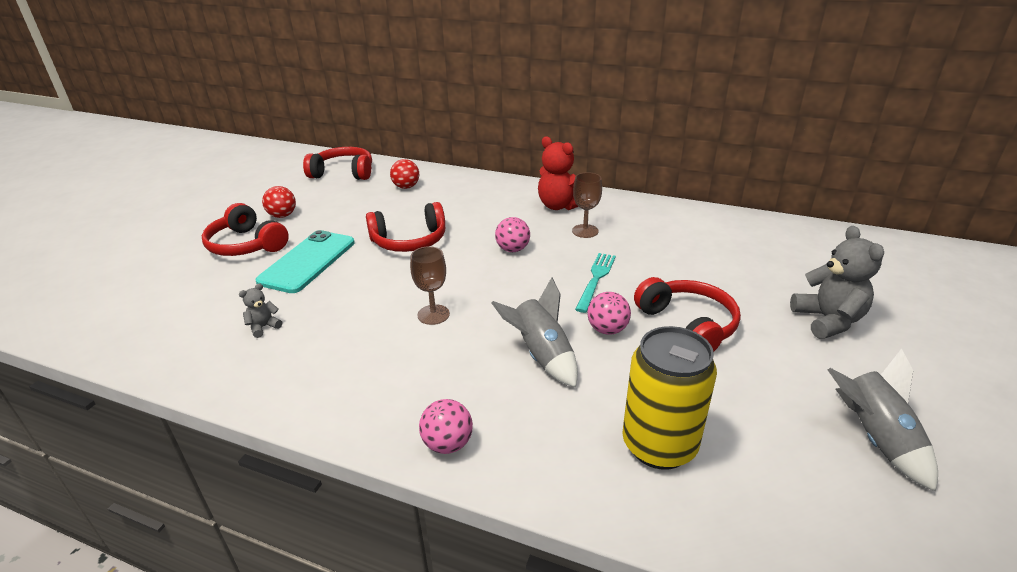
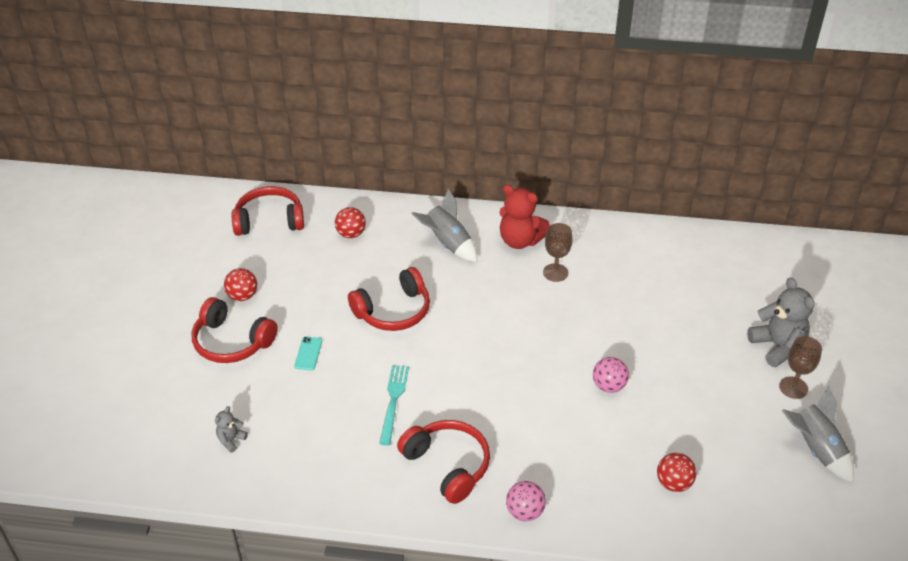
camera: 15 degrees left, 10 degrees up
(264, 327) = (315, 435): grey teddy bear -> grey teddy bear (231, 440)
(308, 261) = (308, 353): turquoise phone -> turquoise phone, size x0.42
(433, 314) = (458, 395): brown goblet -> brown goblet (793, 387)
(512, 249) = (497, 307): pink ball -> none
(541, 355) = (565, 421): grey rocket -> grey rocket (448, 244)
(596, 279) = (583, 332): turquoise fork -> turquoise fork (393, 401)
(659, 445) = (673, 483): yellow can -> red ball
(688, 325) = (671, 370): red headphones -> red headphones (448, 465)

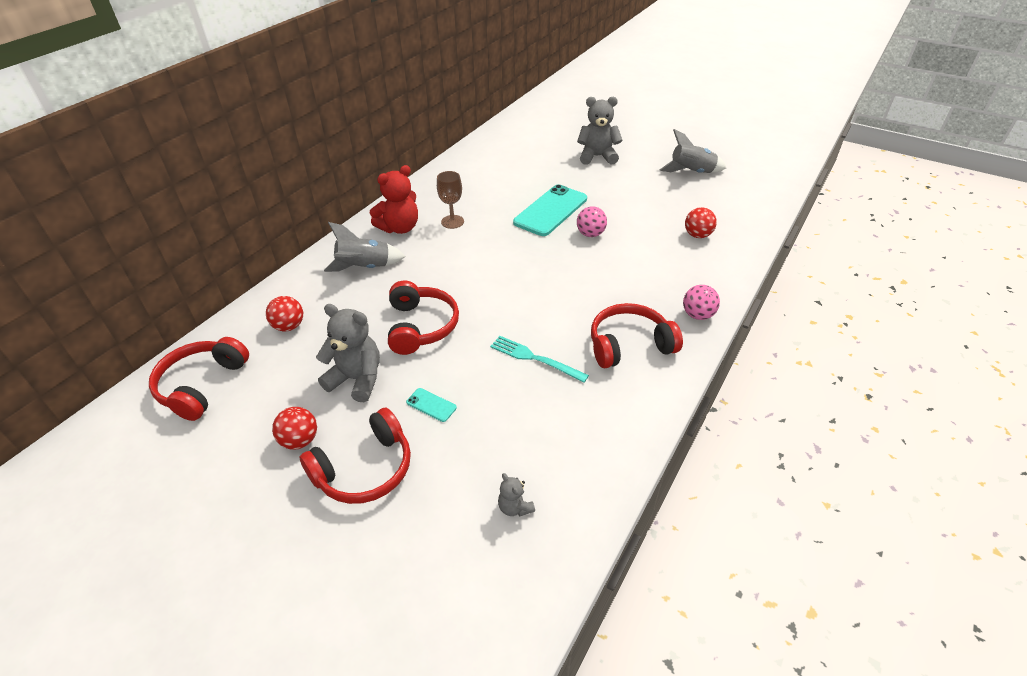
camera: 65 degrees left, 0 degrees up
(314, 299) = (357, 379): none -> grey teddy bear
(629, 340) = (550, 211): none -> turquoise phone
(793, 387) = (636, 163): brown goblet -> none

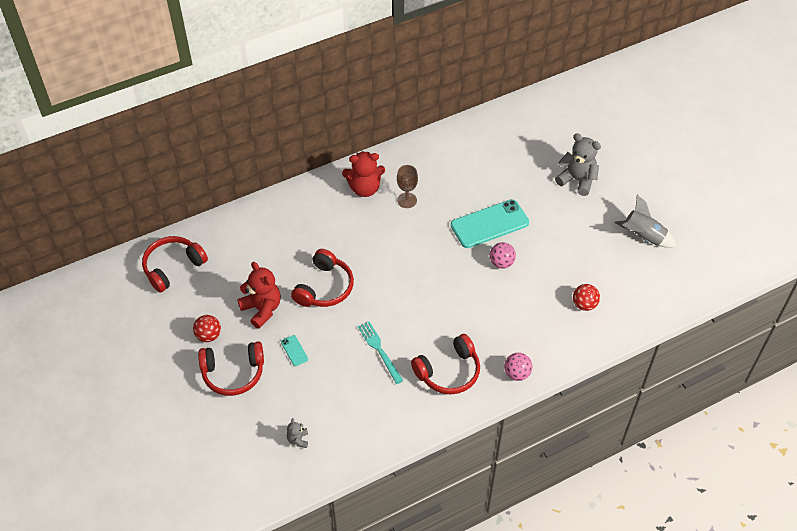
camera: 30 degrees right, 10 degrees up
(289, 326) = (243, 245): red ball -> none
(357, 379) = (262, 309): grey teddy bear -> red teddy bear
(365, 268) = (318, 217): grey rocket -> none
(629, 345) = (449, 372): red headphones -> red headphones turned 135 degrees clockwise

